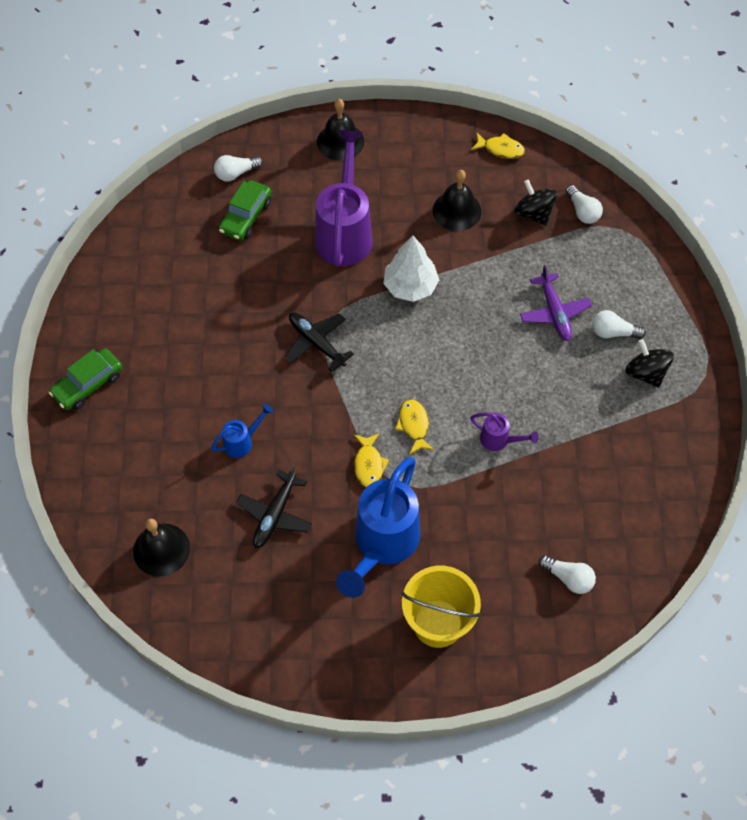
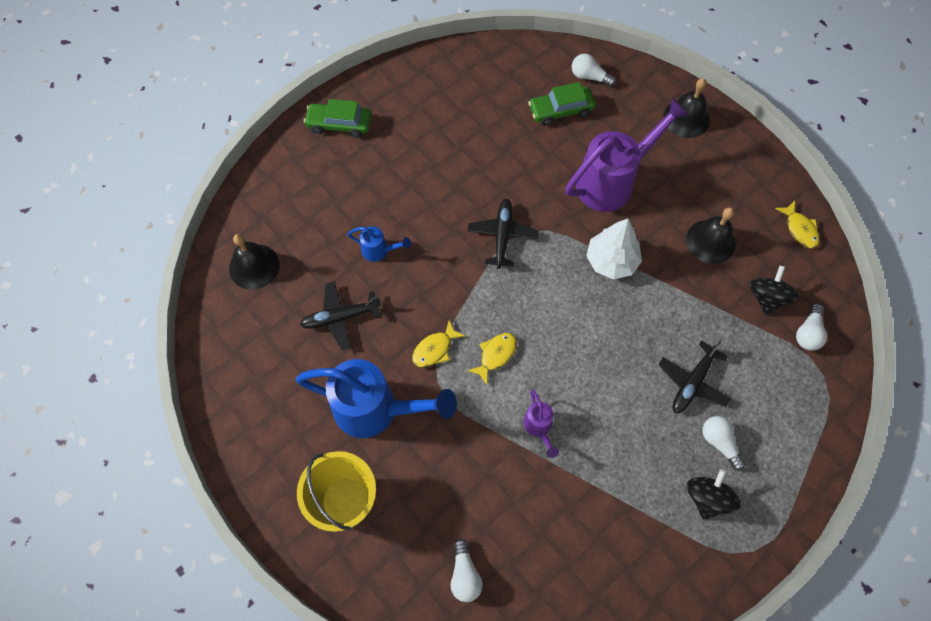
camera: 50 degrees right, 5 degrees up
(382, 545) = (377, 410): blue watering can -> blue watering can turned 150 degrees counterclockwise
(554, 312) = (692, 382): purple plane -> black plane

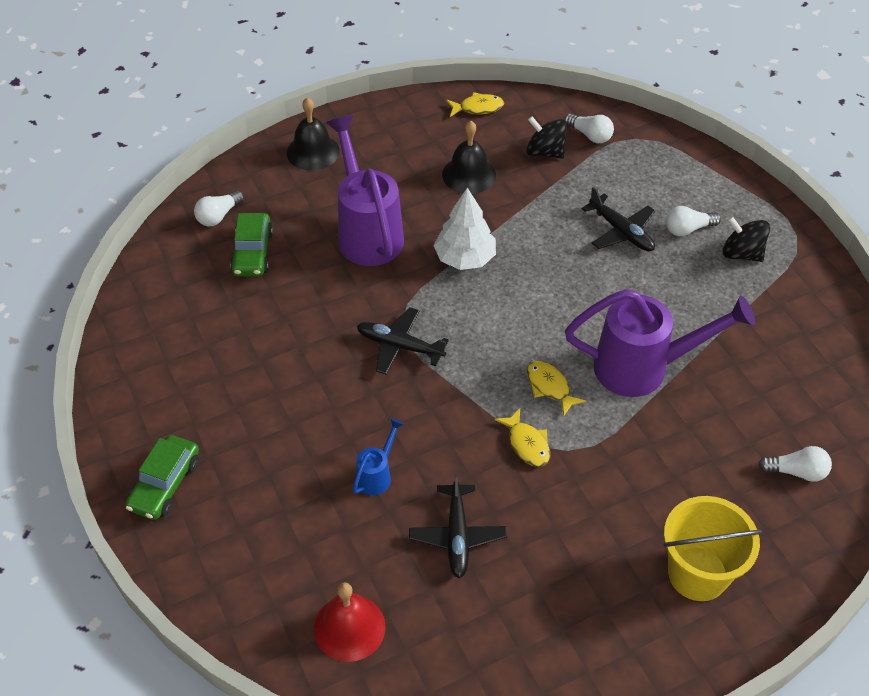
camera: 75 degrees left, 15 degrees down
(254, 266) = (349, 627): black bell -> red bell
(377, 410) = (590, 519): blue watering can -> none
(539, 428) = (644, 368): purple watering can -> purple watering can, size x2.21

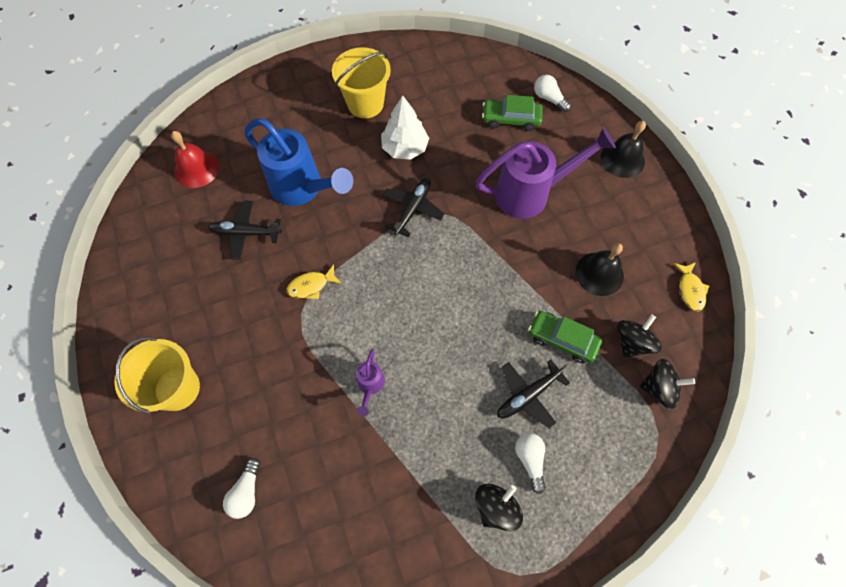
camera: 95 degrees right, 15 degrees up
(165, 484) = (318, 76): green car -> green car (562, 340)
(222, 416) = (365, 103): none -> yellow bucket
(377, 475) = (303, 189): blue watering can -> blue watering can, size x2.21
(465, 258) = (500, 261): white tree -> white tree (405, 148)
(550, 387) = (361, 309): yellow fish -> none
(590, 135) = (659, 388): white light bulb -> black spinning top
(644, 368) = (370, 386): purple watering can -> purple watering can, size x0.45

